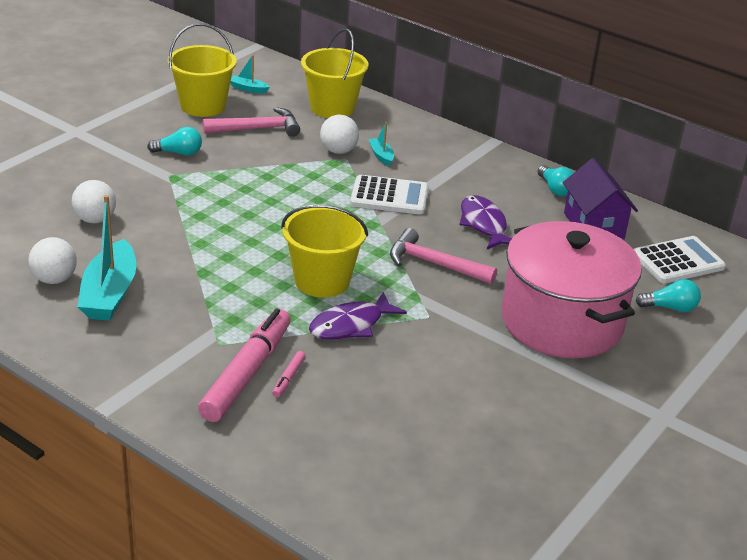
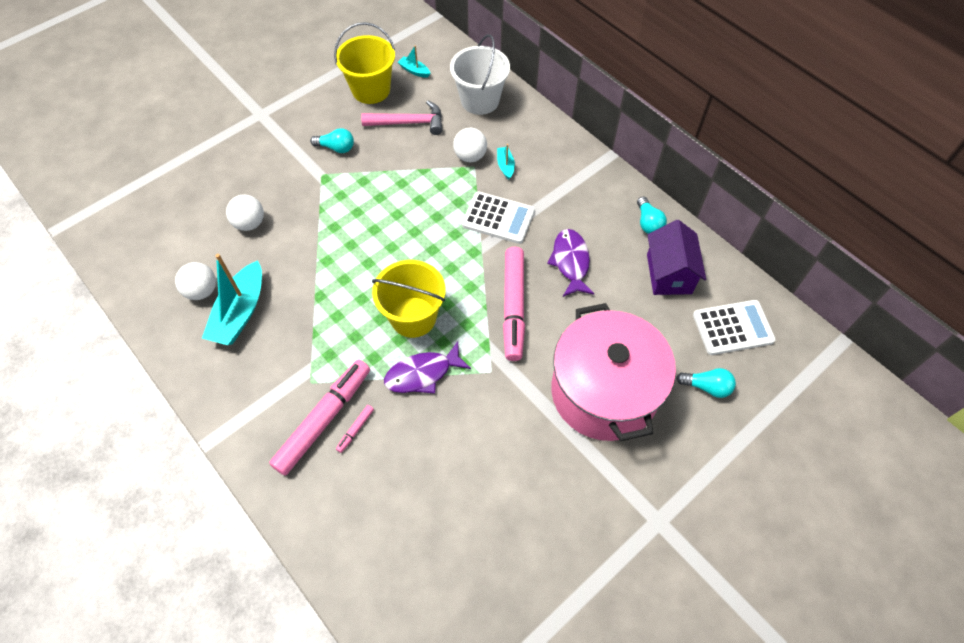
camera: 15 degrees right, 25 degrees up
(332, 108) = (480, 100): yellow bucket -> white bucket
(434, 264) = (513, 307): pink hammer -> pink marker

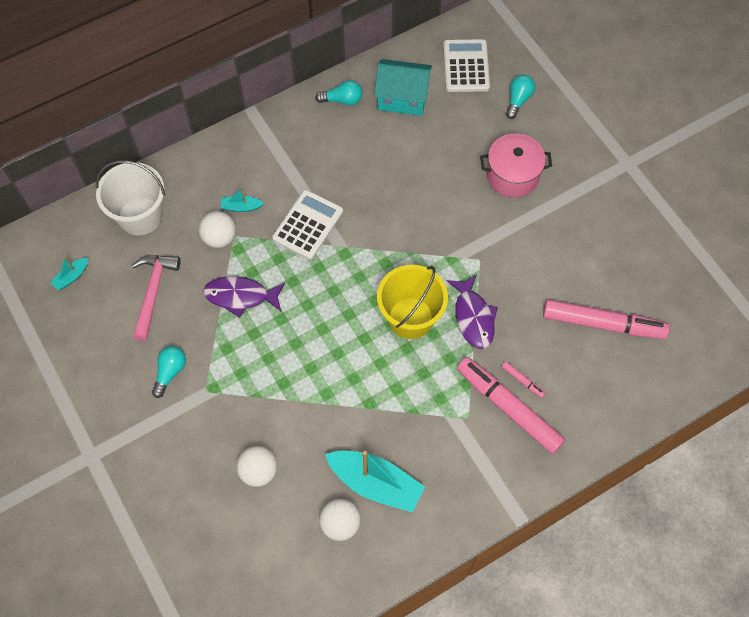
camera: 80 degrees left, 5 degrees up
(371, 90) = (88, 327): yellow bucket -> none
(513, 307) = (415, 229): pink marker -> pink marker (603, 324)
(570, 262) = (373, 173): purple fish -> purple fish (240, 296)
(604, 392) = (512, 175): pink pot -> pink pot, size x0.57
(669, 274) = (402, 98): purple house -> turquoise house

